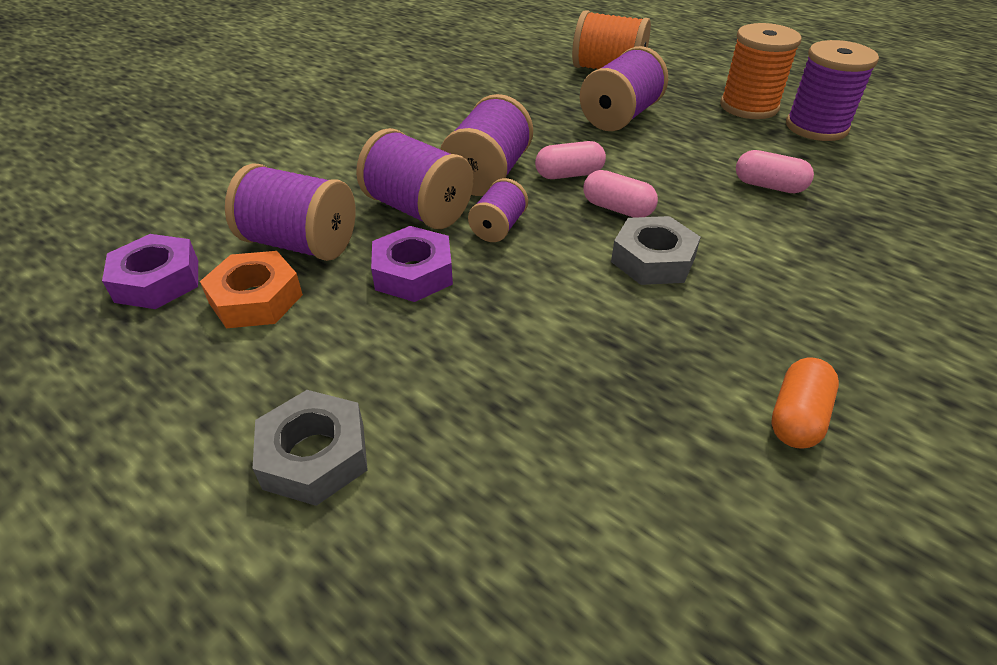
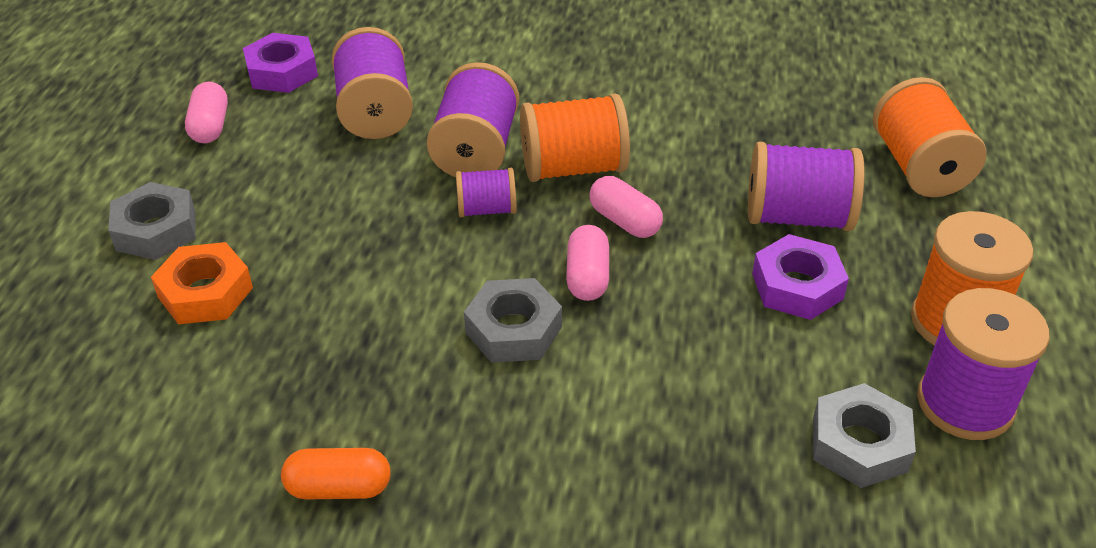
camera: 60 degrees right, 0 degrees up
(256, 299) = (293, 125): orange nut -> orange nut (205, 292)
(413, 273) = (381, 188): purple nut -> purple nut (797, 286)
(488, 175) = (573, 168): purple spool -> orange spool
(769, 186) = (747, 387): pink capsule -> pink capsule (210, 126)
(836, 168) = (859, 444): none -> grey nut

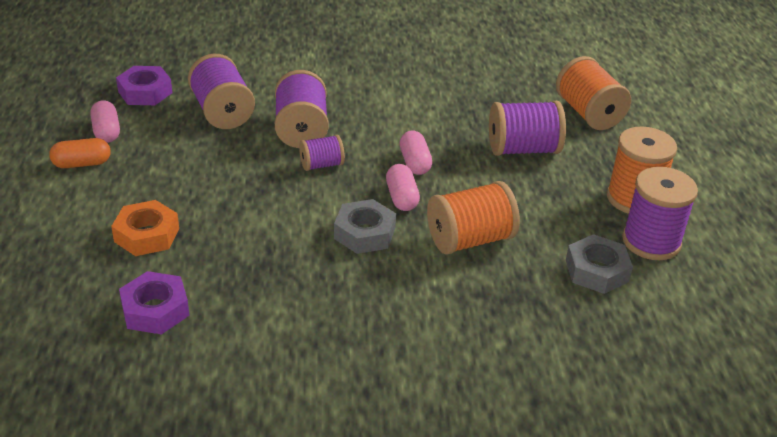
camera: 15 degrees left, 5 degrees down
(156, 230) = (95, 200): grey nut -> none
(339, 488) = (284, 336): orange capsule -> orange capsule (82, 164)
(573, 168) = (370, 134): orange spool -> orange spool (470, 240)
(625, 221) = (415, 163): pink capsule -> pink capsule turned 45 degrees clockwise
(797, 286) = (534, 189): purple nut -> purple nut (155, 310)

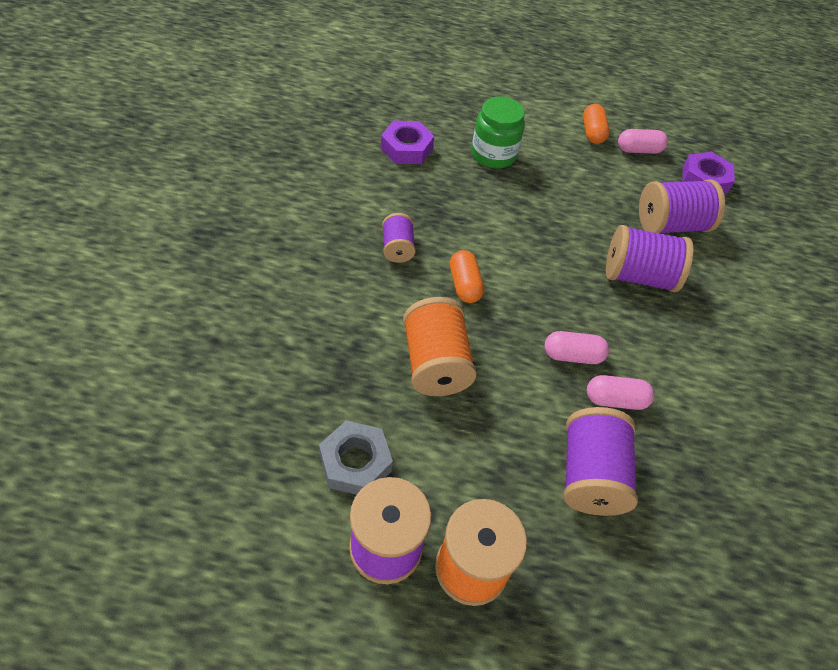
camera: 100 degrees right, 15 degrees up
(147, 235) = (493, 155): orange nut -> green jar
(321, 165) = (576, 278): purple spool -> purple spool (397, 248)
(364, 233) = (464, 285): grey nut -> orange capsule
(401, 198) = (513, 327): pink capsule -> pink capsule (615, 400)
(588, 114) = (673, 599): orange spool -> none

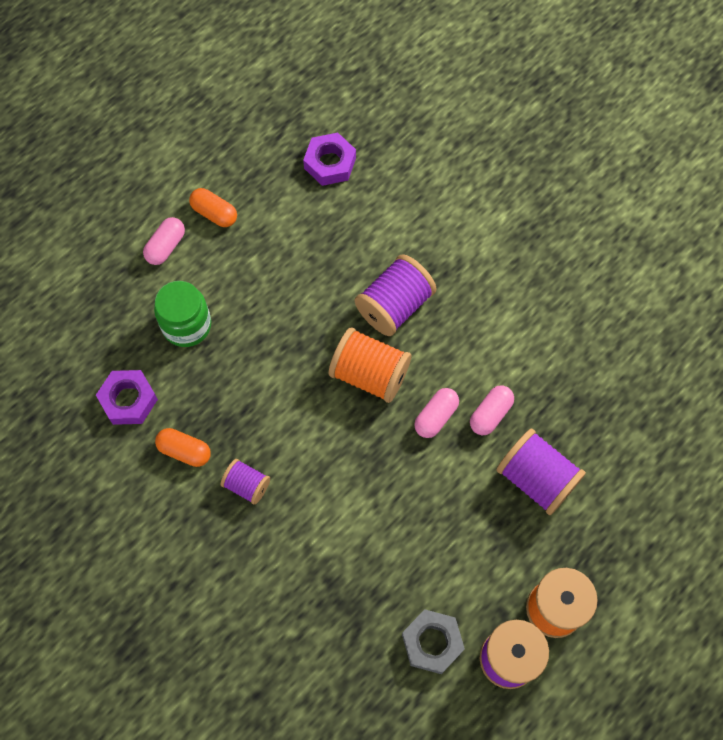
camera: 50 degrees left, 15 degrees up
(435, 364) = (382, 529): orange spool -> orange spool (370, 374)
(464, 285) = (320, 454): orange capsule -> orange capsule (185, 451)
(638, 150) = (261, 190): pink capsule -> pink capsule (166, 246)
(671, 225) = (360, 235): purple spool -> none

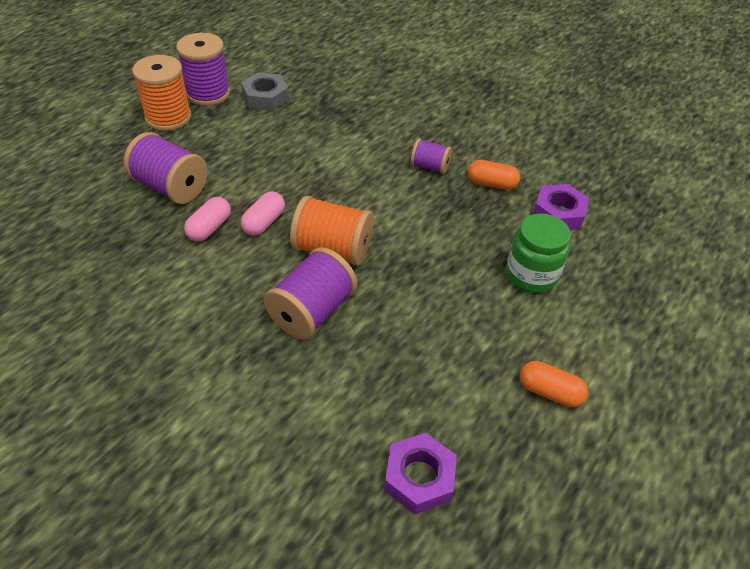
camera: 170 degrees right, 20 degrees down
(166, 246) = (590, 348): pink capsule -> none

